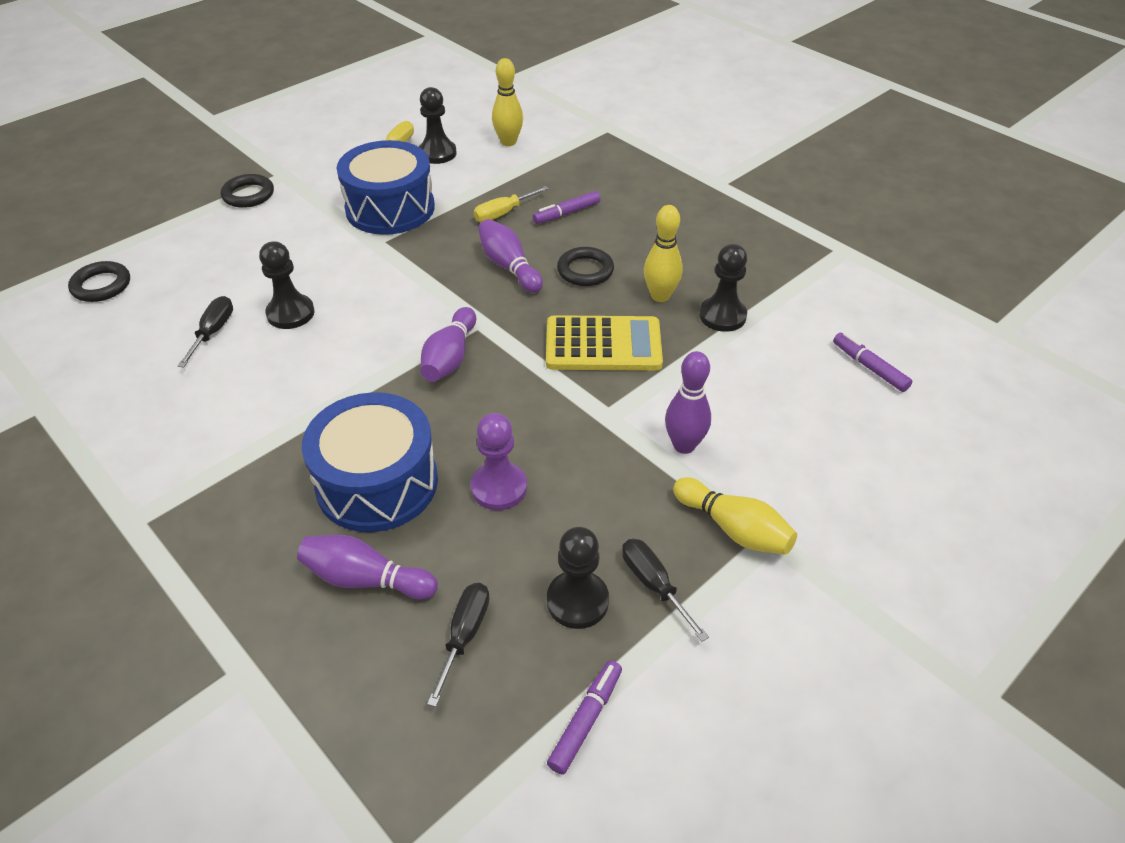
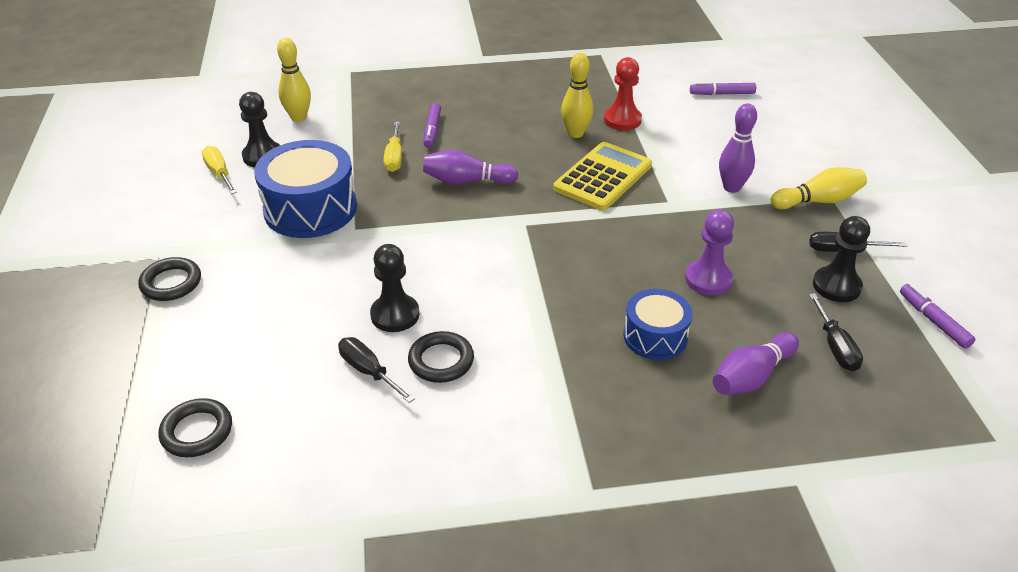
camera: 55 degrees left, 5 degrees down
(377, 483) = (655, 336): blue drum -> blue drum, size x0.59
(450, 357) = (546, 250): purple bowling pin -> none
(464, 635) = (835, 347): black screwdriver -> black screwdriver turned 150 degrees counterclockwise
(585, 270) = (512, 151): black ring -> black ring (441, 361)
(722, 316) = (622, 120): black pawn -> red pawn

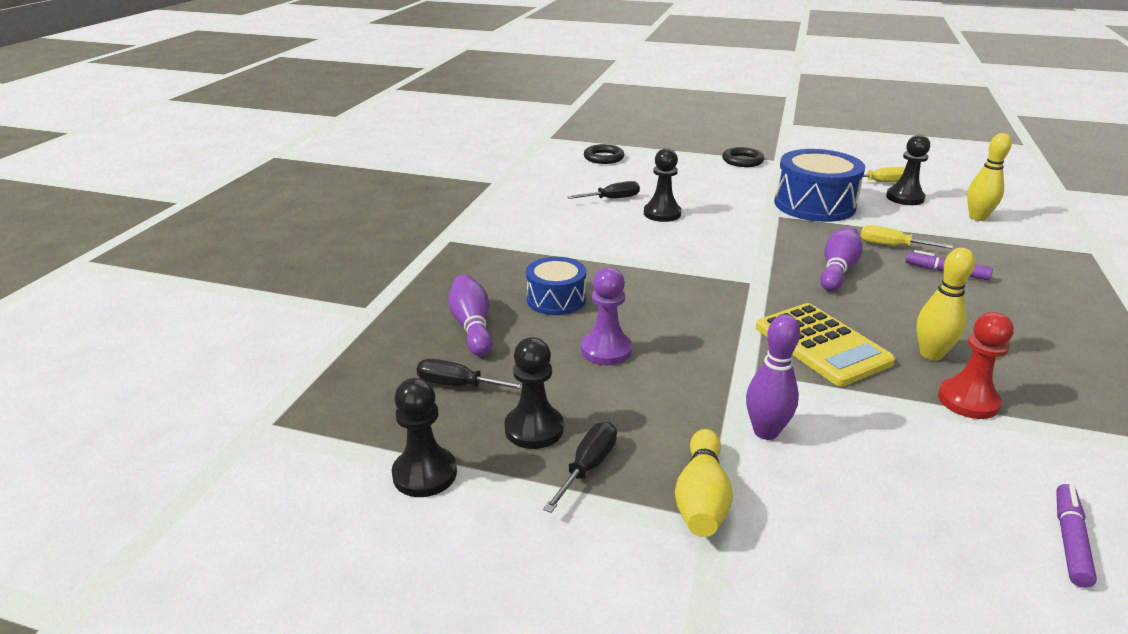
camera: 115 degrees right, 10 degrees down
(441, 361) = (602, 219): black ring -> none
(933, 321) = (425, 474): purple marker -> black pawn

